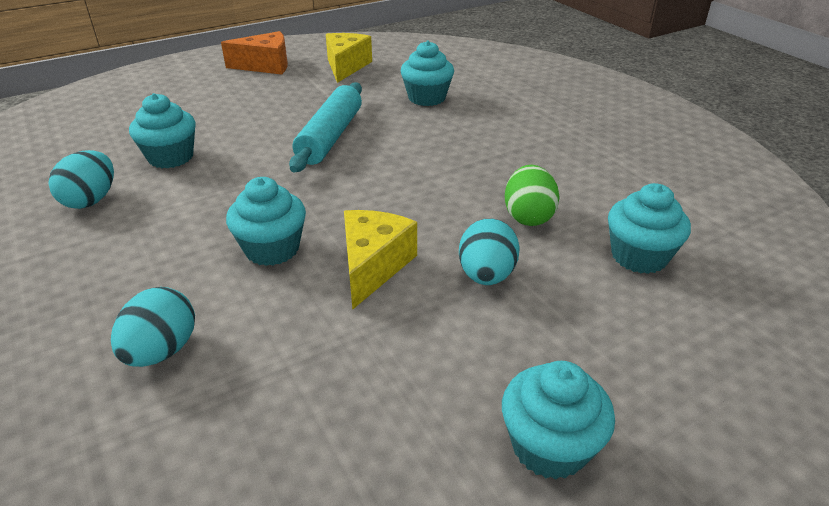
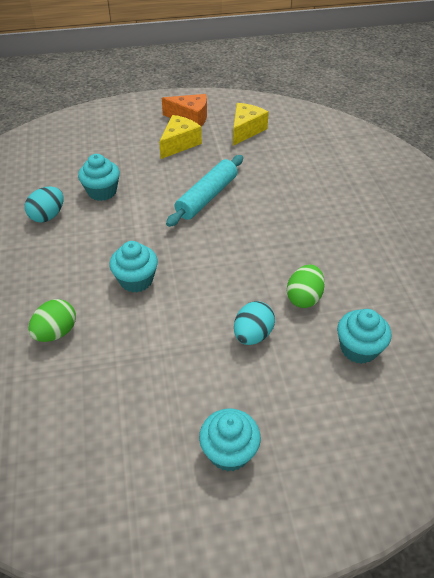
camera: 20 degrees right, 10 degrees up
(162, 351) = (56, 332): turquoise egg -> green egg
(373, 266) = (189, 309): yellow cheese -> yellow cheese (179, 144)
(426, 98) = (289, 175): turquoise cupcake -> none

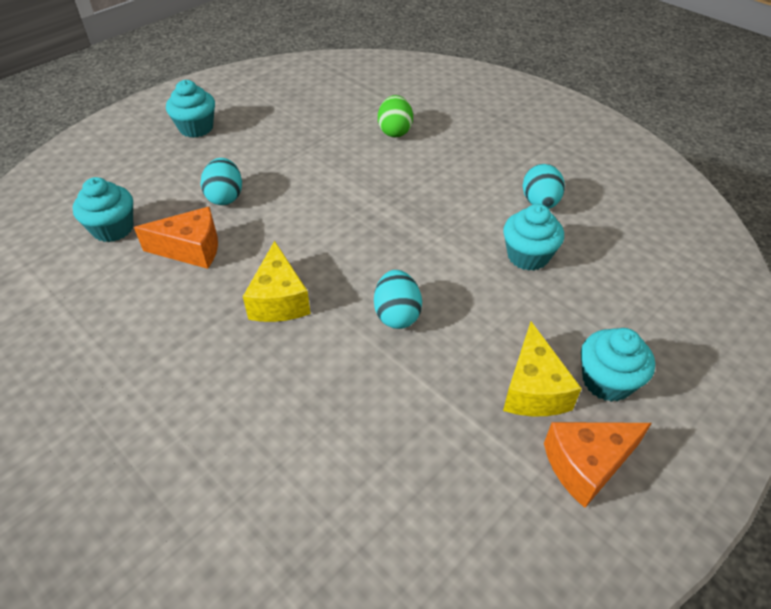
camera: 145 degrees right, 0 degrees up
(136, 280) = (375, 190): turquoise cupcake -> turquoise cupcake (607, 381)
(207, 197) = (397, 314): turquoise rolling pin -> turquoise egg
(246, 130) = (463, 493): yellow cheese -> yellow cheese (279, 300)
(304, 298) = (191, 249): green egg -> orange cheese

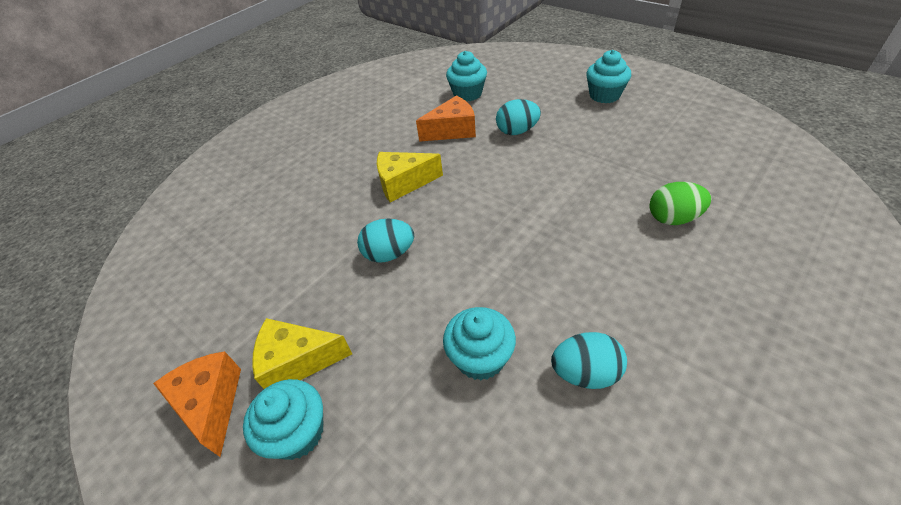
camera: 90 degrees right, 0 degrees up
(191, 249) = (452, 130): orange cheese -> orange cheese turned 105 degrees counterclockwise

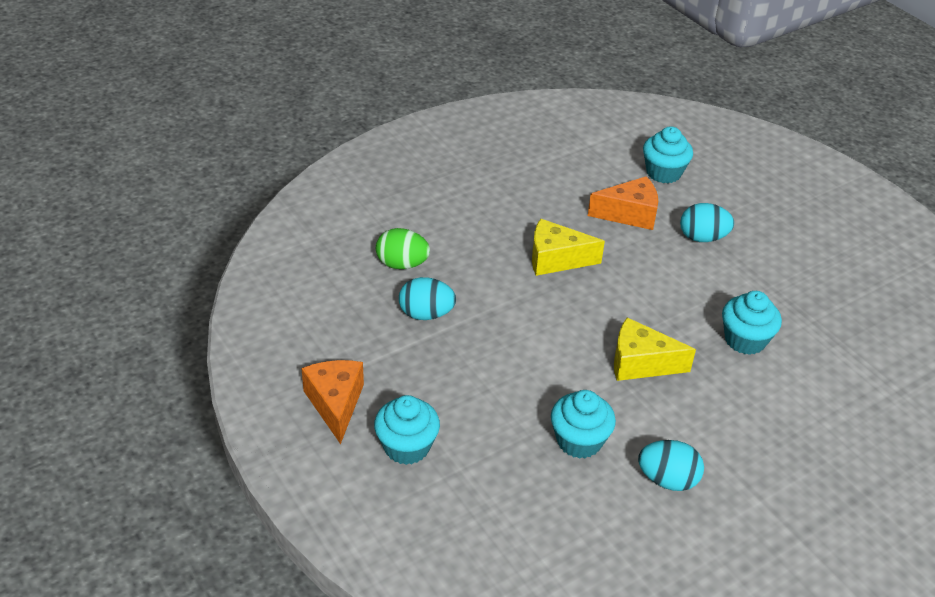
camera: 10 degrees right, 5 degrees down
(298, 361) = (415, 394): yellow cheese -> yellow cheese (640, 363)
(389, 254) = (521, 327): turquoise egg -> turquoise egg (426, 314)
(604, 95) = (825, 224): turquoise cupcake -> turquoise cupcake (745, 340)
(673, 218) = (822, 381): green egg -> green egg (402, 264)

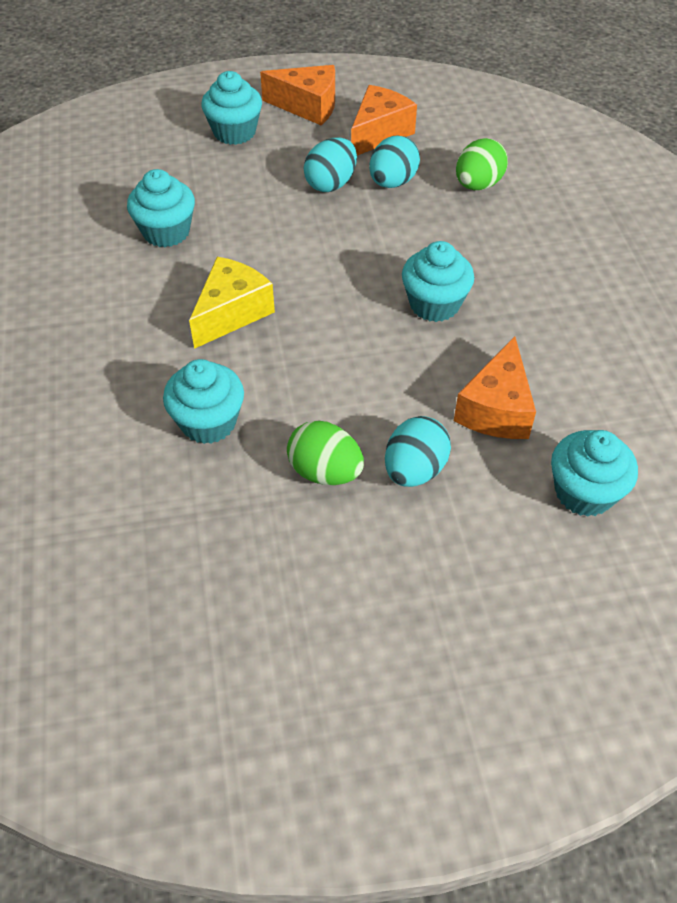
camera: 115 degrees right, 10 degrees up
(357, 340) = (379, 133): none -> orange cheese
(556, 259) = (434, 304): yellow cheese -> turquoise cupcake
(667, 480) = (79, 273): turquoise egg -> turquoise egg (331, 184)
(735, 274) = (325, 472): none -> green egg

